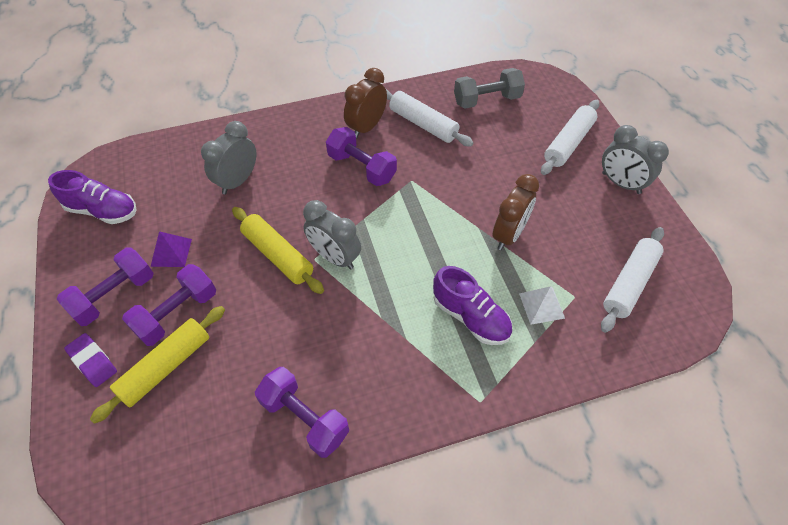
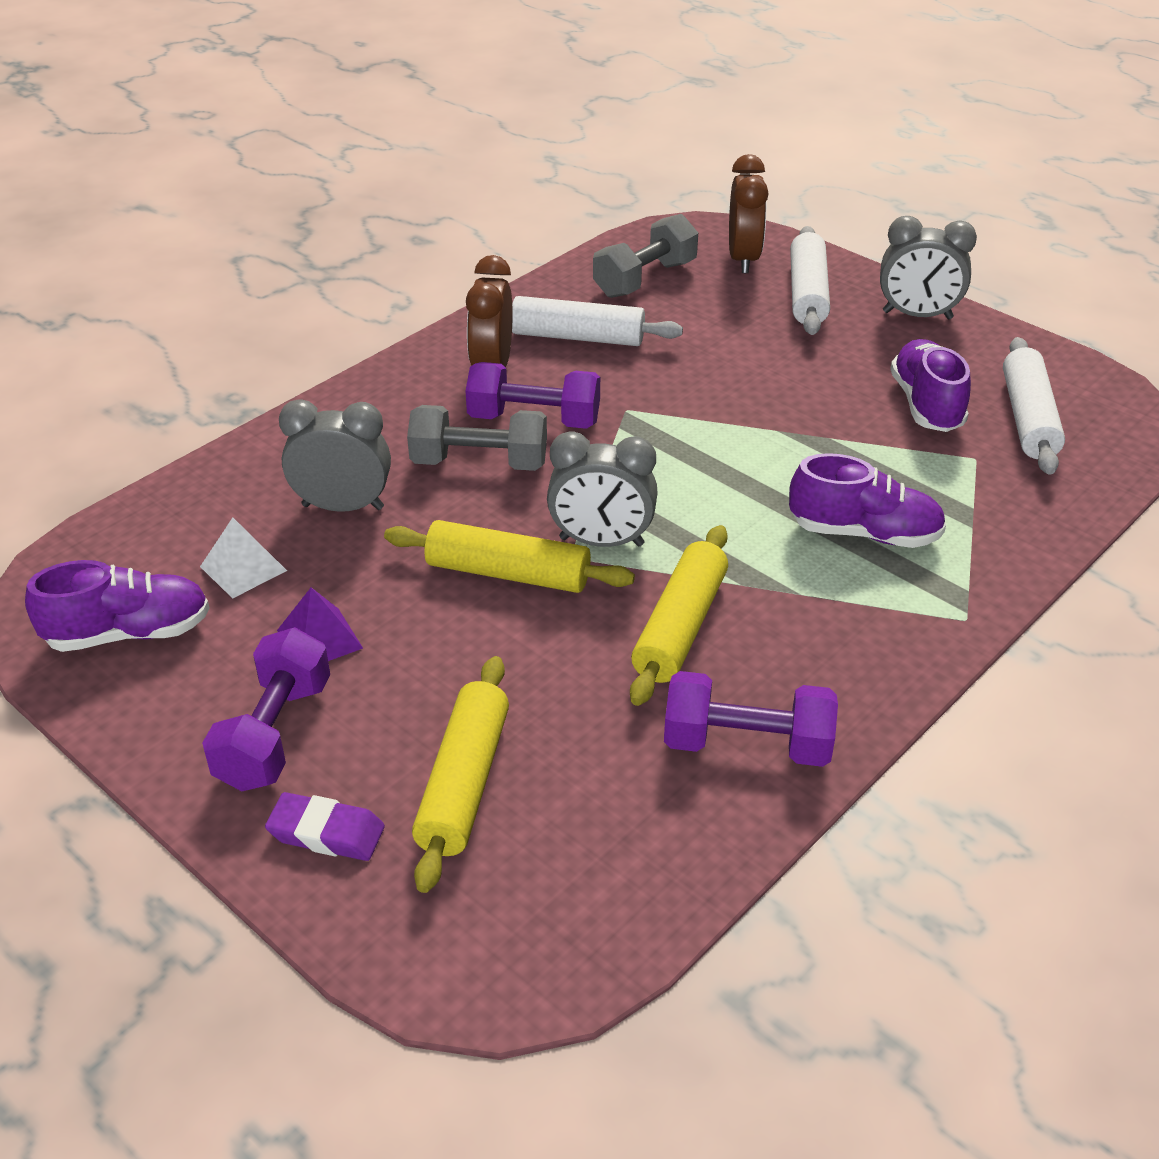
camera: 30 degrees left, 15 degrees down
(177, 313) = (412, 710): purple dumbbell -> none
(238, 181) = (343, 507): grey clock -> grey clock turned 90 degrees clockwise
(316, 182) = (479, 463): none -> grey dumbbell
(330, 328) = (680, 627): none -> yellow rolling pin
(509, 235) = (826, 423): brown clock -> brown clock (743, 259)
(541, 305) = (944, 484): white pyramid -> white pyramid (243, 568)
(575, 247) = (926, 404): none -> purple shoe

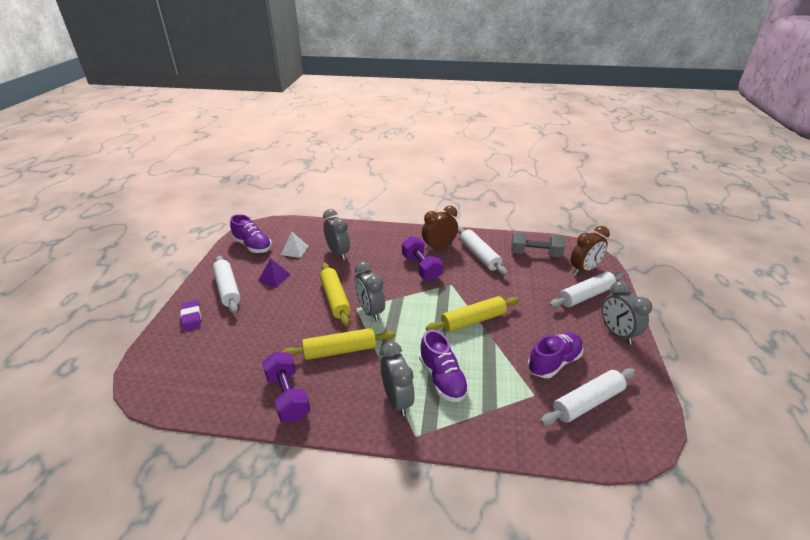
camera: 55 degrees right, 5 degrees down
(274, 734) = (228, 289): purple dumbbell -> white rolling pin
(464, 783) = (228, 335): yellow rolling pin -> yellow rolling pin (473, 320)
(479, 463) = (386, 267): grey dumbbell -> none
(871, 606) = (397, 400): none -> grey clock

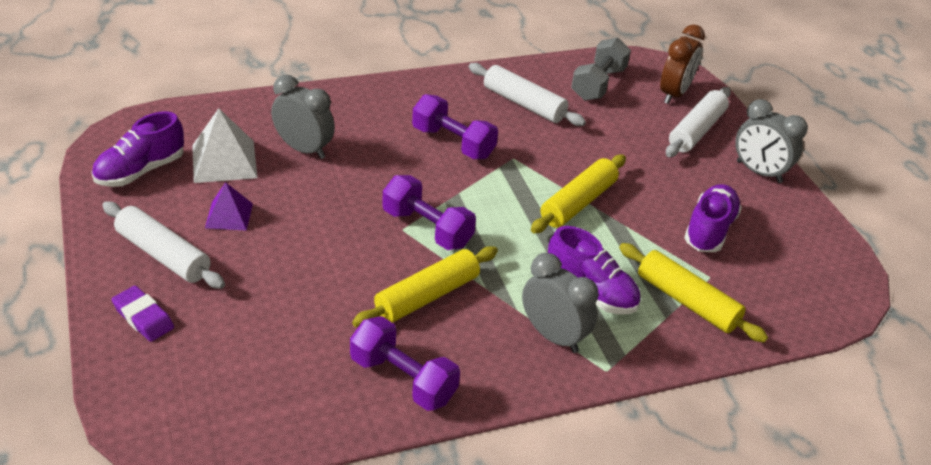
camera: 30 degrees left, 5 degrees up
(253, 246) = (140, 171): purple shoe -> purple shoe turned 120 degrees clockwise
(294, 250) = (224, 161): white pyramid -> white pyramid, size x1.58
(335, 299) = (359, 223): yellow rolling pin -> yellow rolling pin (687, 301)
(370, 311) = (427, 228): grey clock -> purple dumbbell
(439, 247) = (456, 103): brown clock -> none
(535, 254) = (598, 84): grey dumbbell -> grey dumbbell turned 45 degrees counterclockwise
(587, 402) = (772, 267): white rolling pin -> none

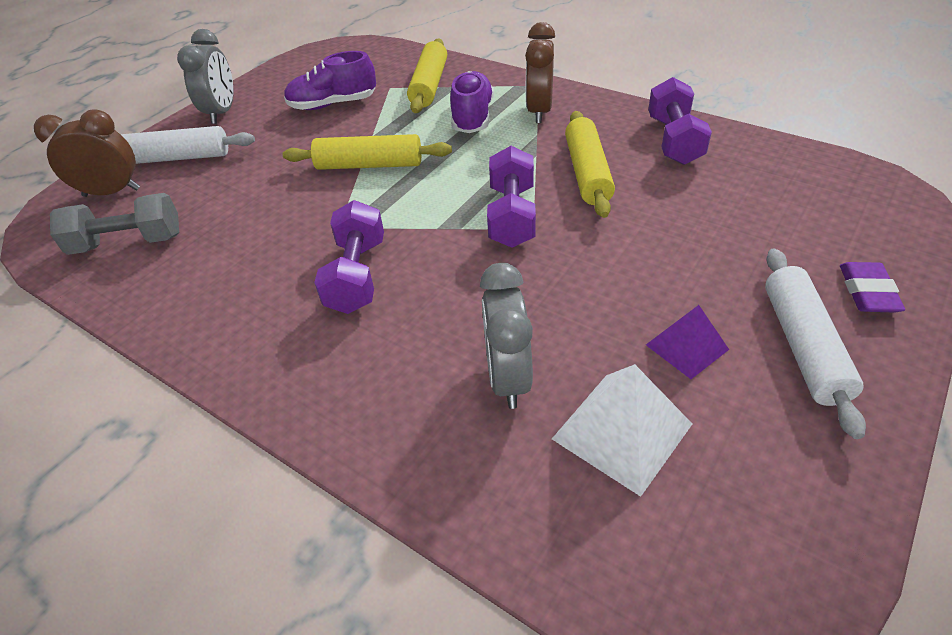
camera: 120 degrees left, 5 degrees up
(140, 171) = (755, 500): purple shoe -> none
(427, 296) = (587, 173): yellow rolling pin -> yellow rolling pin turned 75 degrees clockwise
(523, 104) = (222, 270): white rolling pin -> none
(553, 336) = (539, 111): grey clock -> brown clock

